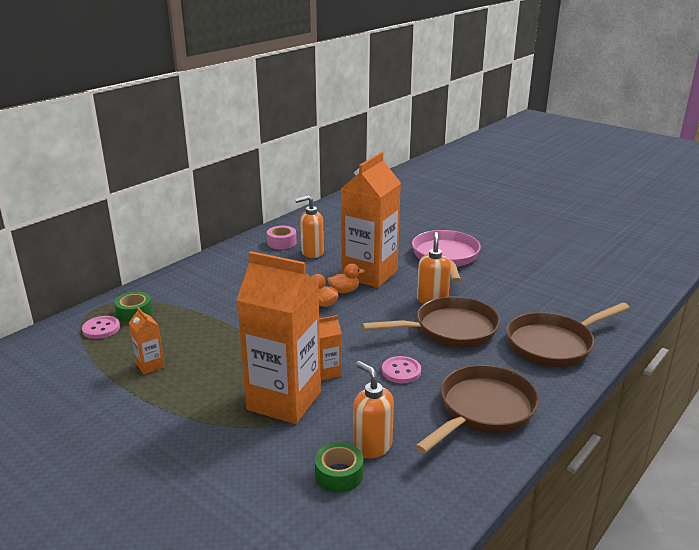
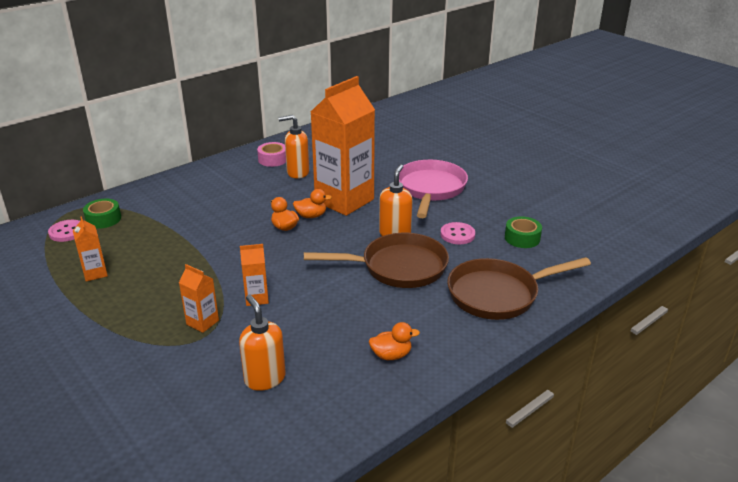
camera: 10 degrees right, 5 degrees up
(284, 401) = (202, 322): orange carton -> orange carton, size x0.42
(339, 474) = (221, 402): green tape -> green tape (522, 238)
(401, 371) = (328, 305): pink button -> pink button (457, 234)
(483, 410) = (391, 355): brown pan -> orange duck

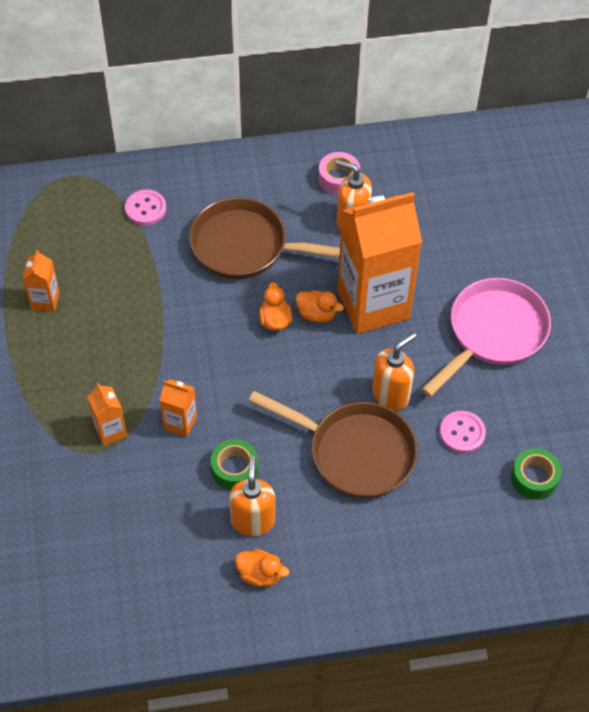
camera: 30 degrees right, 25 degrees up
(67, 232) = (46, 215): pink button -> pink button (145, 209)
(103, 219) = (92, 209): green tape -> green tape (234, 469)
(265, 378) = (126, 538): orange soap dispenser -> orange soap dispenser (253, 520)
(498, 294) = (432, 551): brown pan -> brown pan (246, 246)

